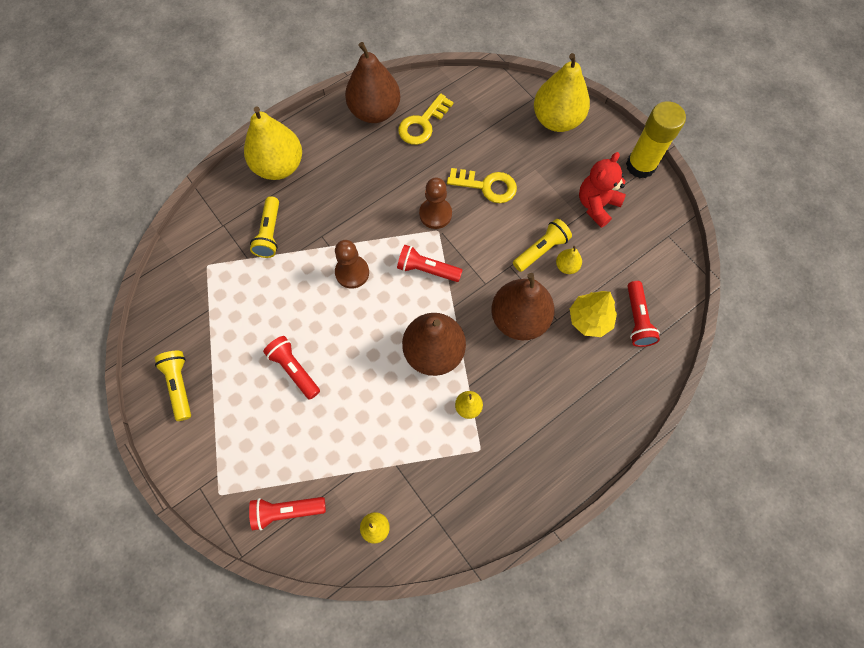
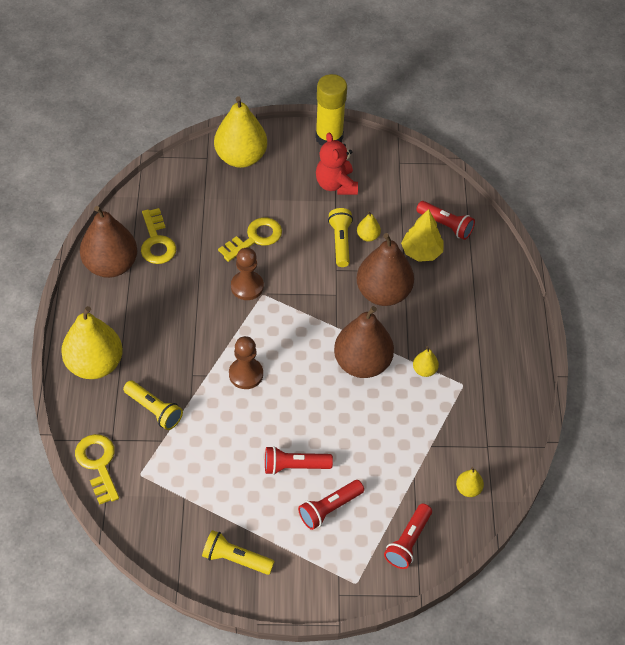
camera: 55 degrees left, 15 degrees down
(195, 231) = (98, 464): none -> yellow key
(426, 269) = (290, 323): red flashlight -> red flashlight (329, 509)

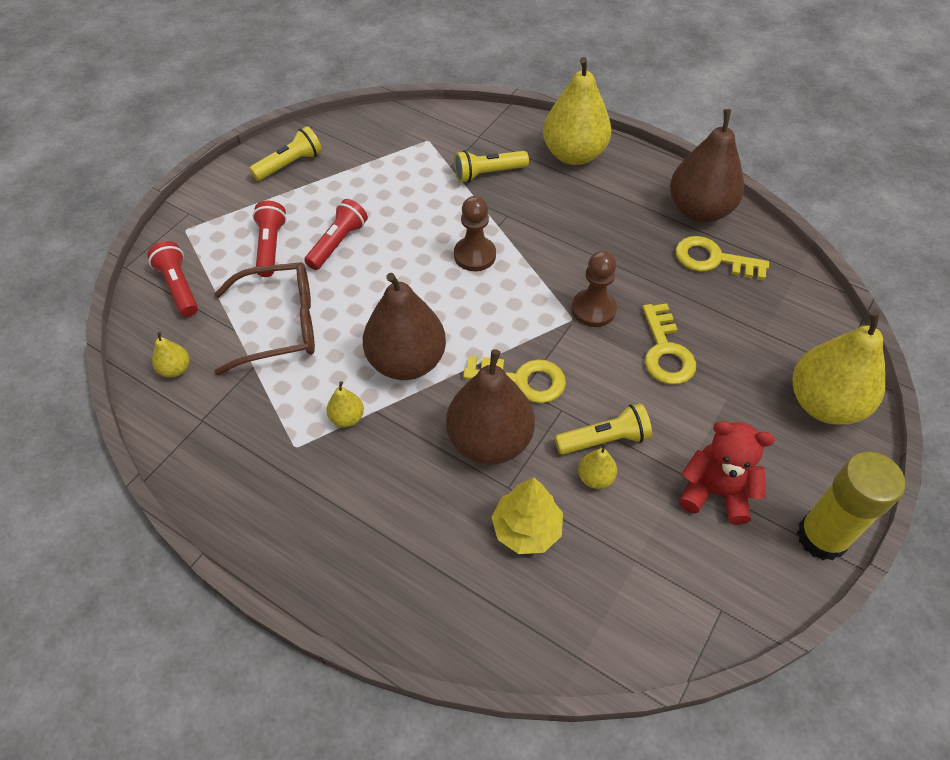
camera: 125 degrees right, 0 degrees up
(98, 464) = (461, 120): yellow key -> yellow key (522, 380)
(340, 242) = (604, 439): yellow flashlight -> yellow flashlight turned 45 degrees counterclockwise
(390, 453) = (280, 325): none -> brown glasses
(446, 225) = (555, 596): red flashlight -> none

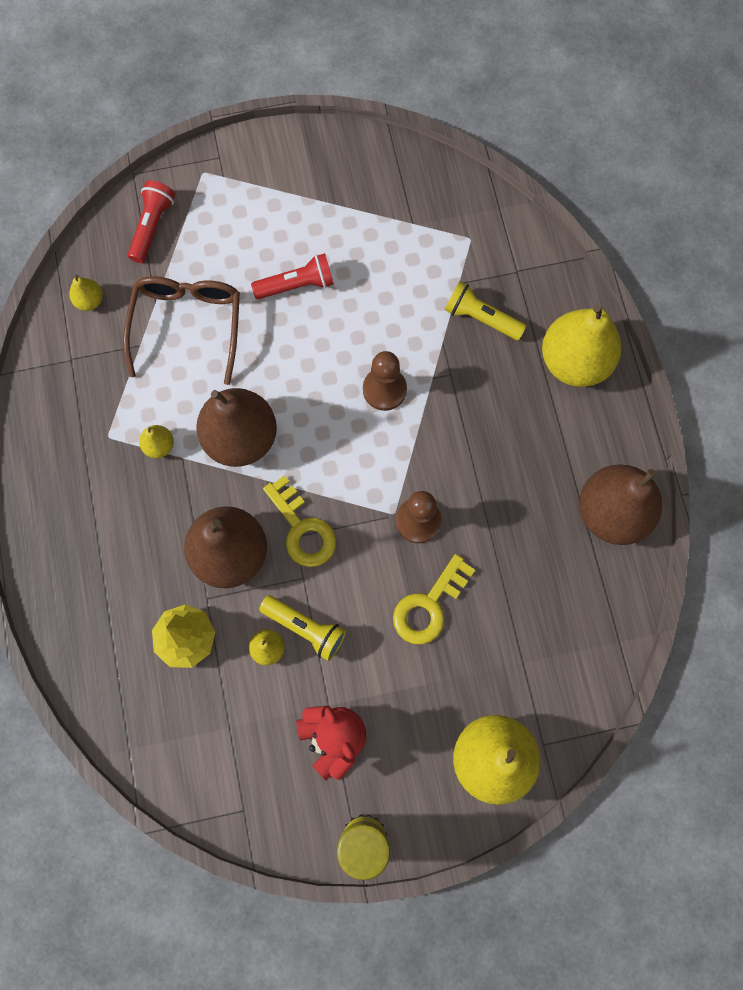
camera: 45 degrees right, 20 degrees up
(270, 246) = (246, 244): red flashlight -> none
(280, 325) = (187, 325): brown glasses -> brown glasses turned 120 degrees counterclockwise
(290, 164) = (337, 170): yellow flashlight -> none
(713, 259) = (564, 567): yellow key -> none

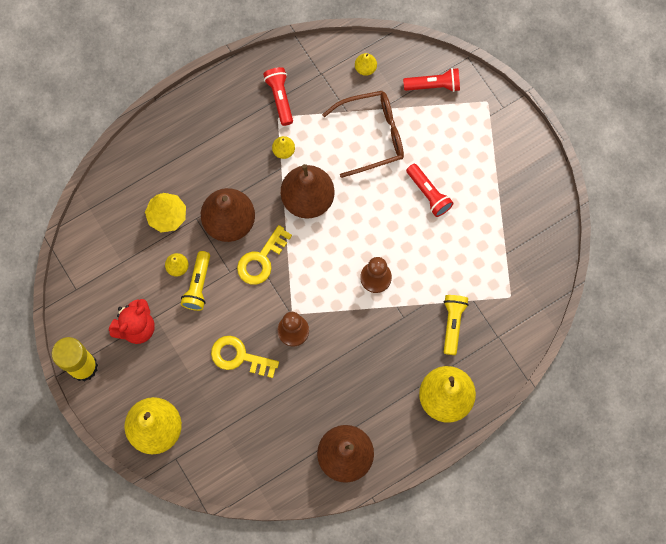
camera: 70 degrees right, 0 degrees up
(81, 425) = (280, 98): none -> red flashlight

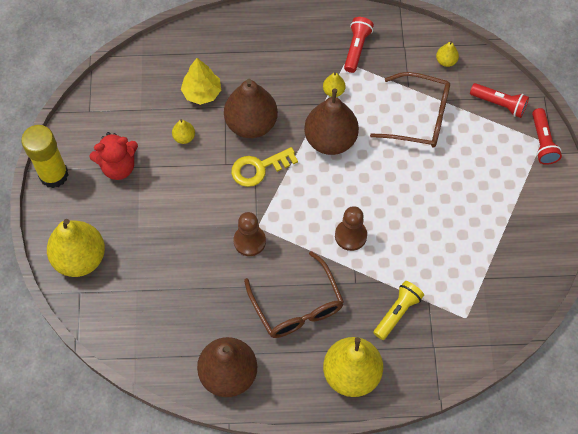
camera: 30 degrees right, 10 degrees down
(198, 285) = (192, 161): yellow flashlight -> none
(239, 357) = (189, 238): yellow key -> none
(367, 365) = (297, 305): none -> brown glasses
(429, 194) = (441, 190): red flashlight -> red flashlight (542, 142)

